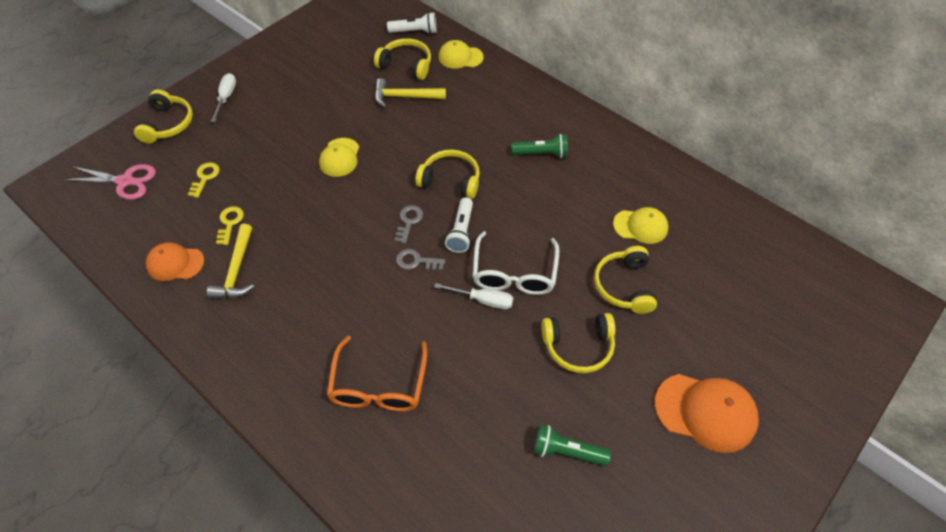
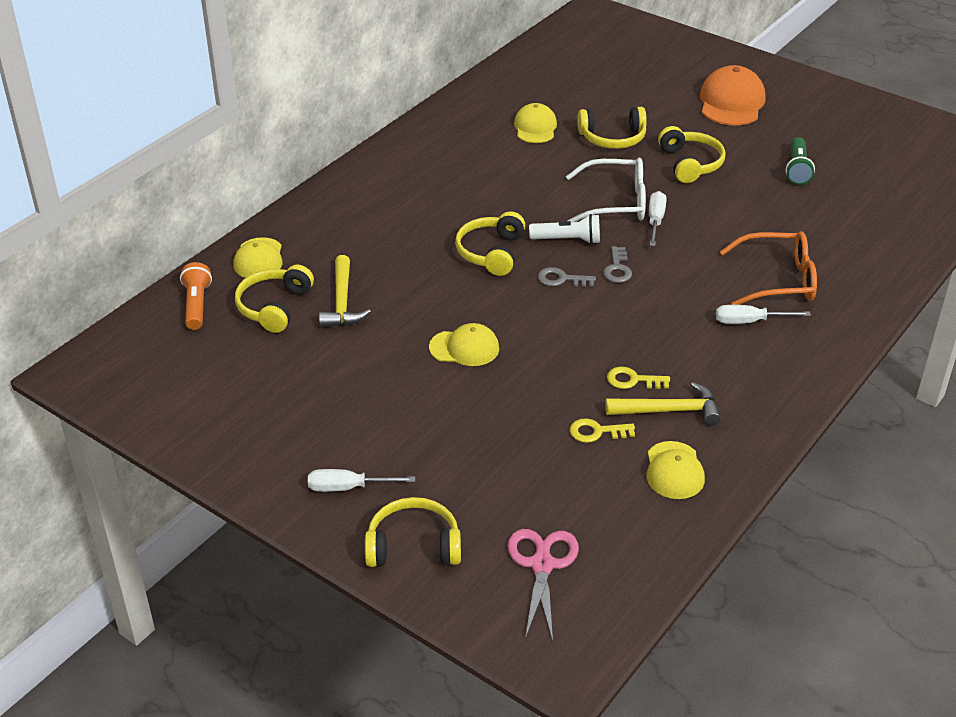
camera: 95 degrees left, 15 degrees down
(175, 263) = (674, 470): orange cap -> yellow cap
(205, 178) = (520, 475): yellow key -> yellow key (633, 380)
(325, 348) = (749, 321): none -> white screwdriver
(415, 31) = (196, 305): white flashlight -> orange flashlight
(541, 153) = (438, 188): green flashlight -> none

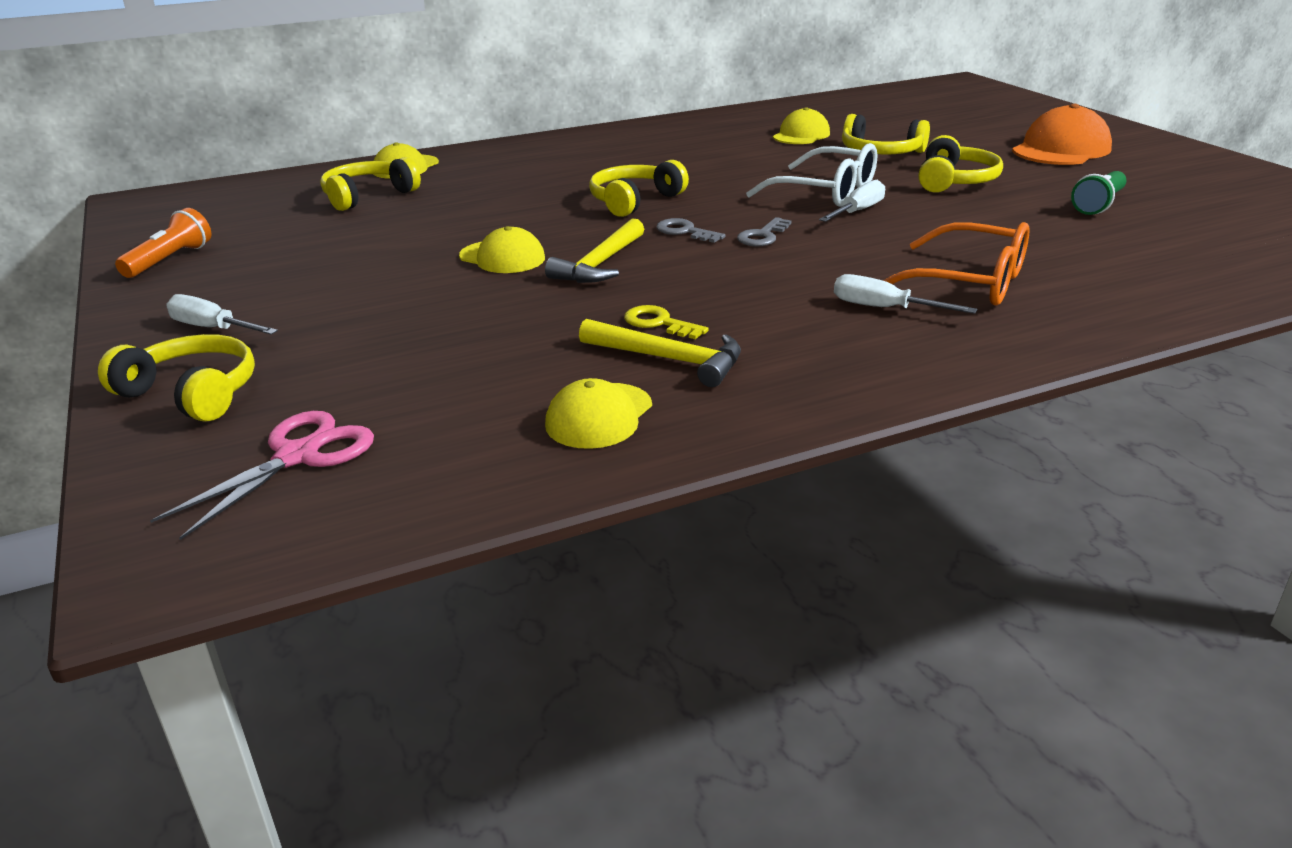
camera: 30 degrees right, 10 degrees down
(196, 305) = (305, 183): orange flashlight -> orange flashlight (170, 260)
(342, 302) = (433, 204): yellow hammer -> yellow hammer (600, 264)
(568, 240) = (732, 207): white flashlight -> none
(597, 432) = (550, 355): yellow key -> none

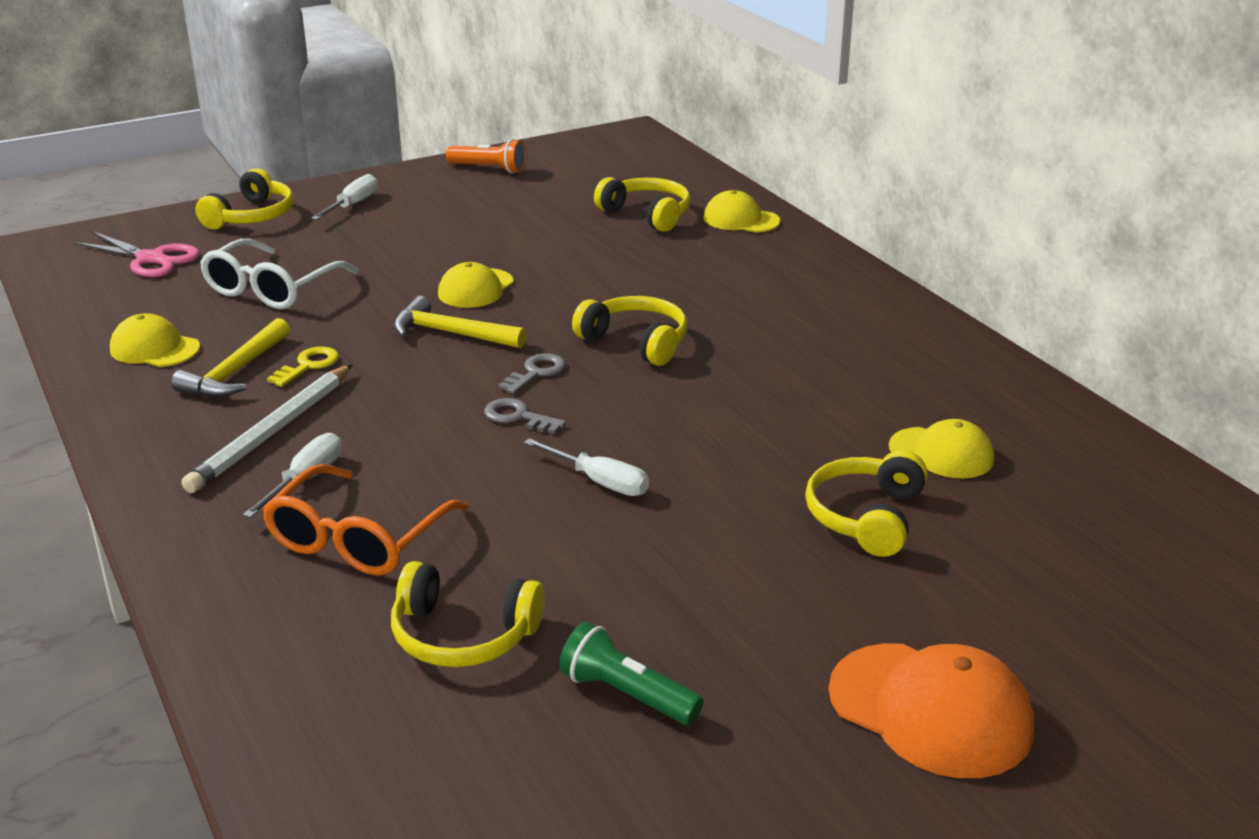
camera: 85 degrees right, 0 degrees up
(799, 329) = (272, 432): none -> white pencil
(826, 192) = (674, 463): white glasses -> white glasses (272, 289)
(954, 181) = (733, 571): yellow headphones -> yellow headphones (463, 635)

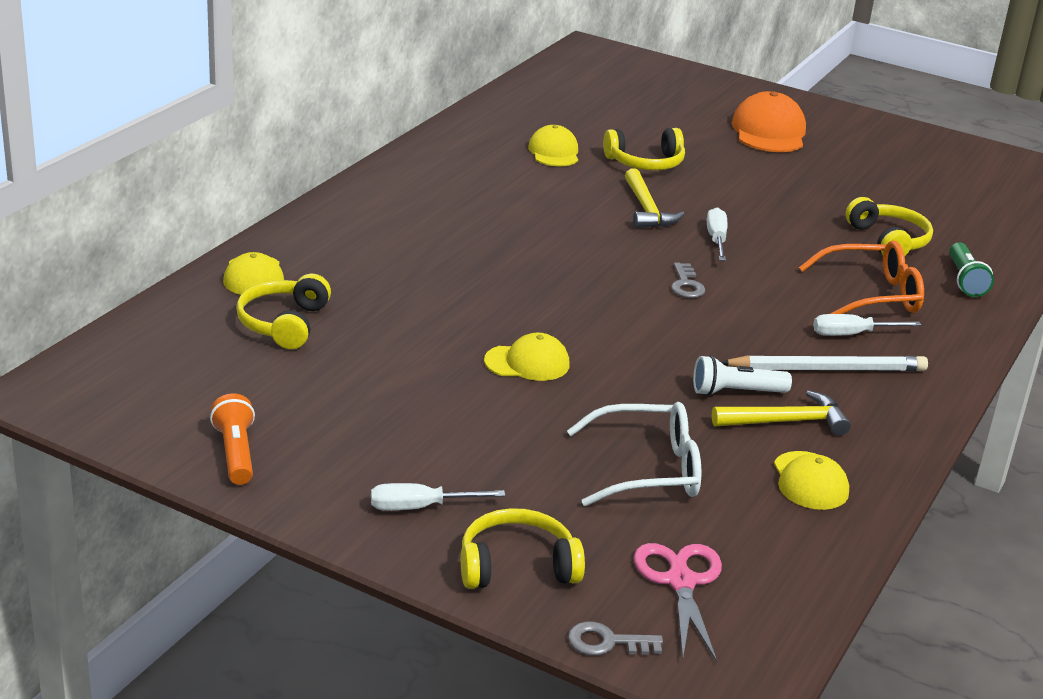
camera: 125 degrees left, 0 degrees up
(308, 366) = (735, 392): yellow key -> white flashlight
(451, 333) = (612, 348): yellow hammer -> yellow hammer (646, 209)
(536, 373) = (624, 295): grey key -> grey key (607, 642)
(626, 695) = (860, 193): green flashlight -> green flashlight (965, 280)
(636, 342) = (534, 269): yellow headphones -> none

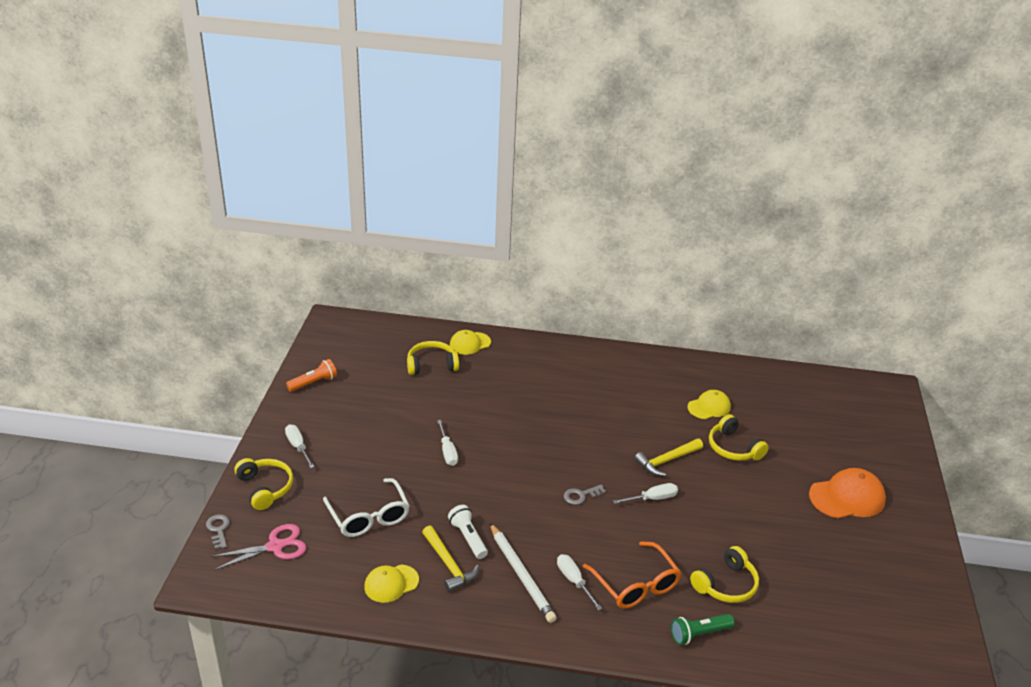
camera: 70 degrees right, 5 degrees up
(527, 363) = (447, 451): yellow cap -> white screwdriver

